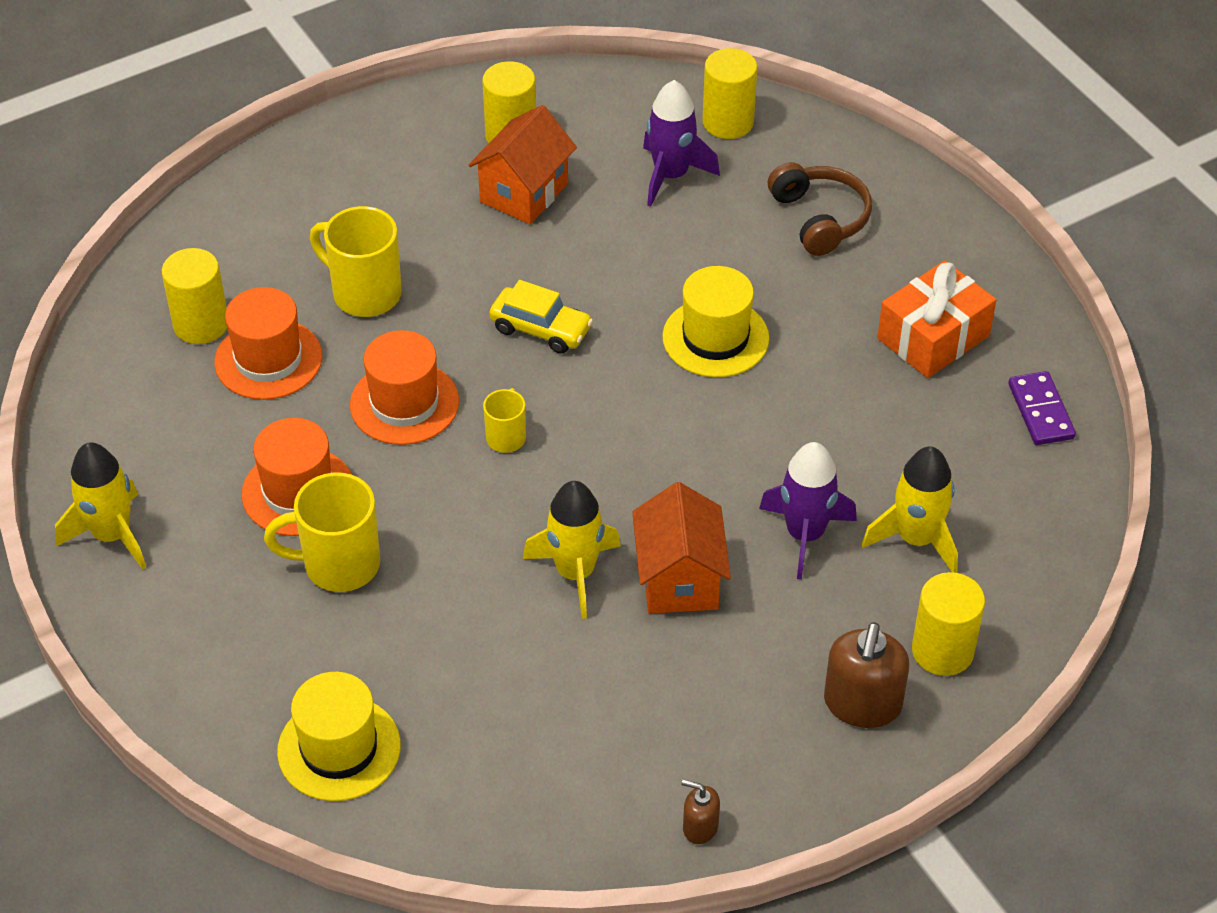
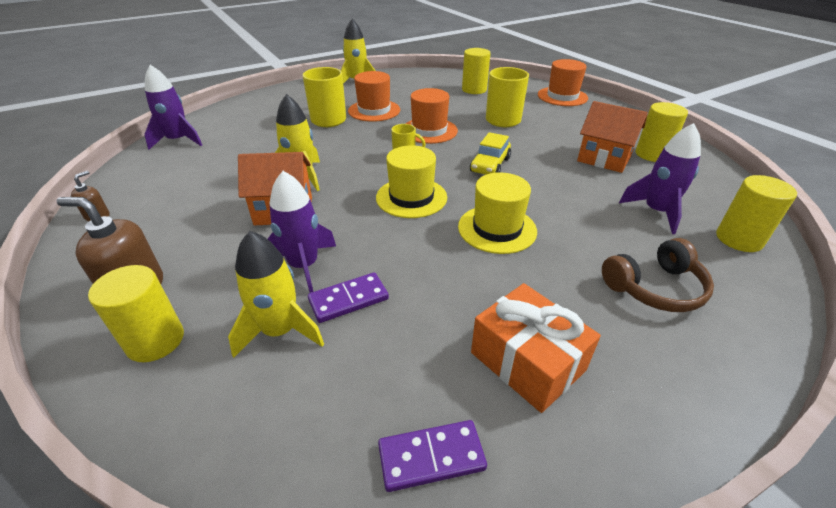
camera: 90 degrees right, 10 degrees down
(268, 359) = (455, 102): orange hat -> orange hat (562, 96)
(339, 748) = (225, 123): yellow hat -> yellow hat (411, 197)
(424, 807) = (178, 141): none -> purple rocket
(861, 483) = (348, 299): none -> purple domino

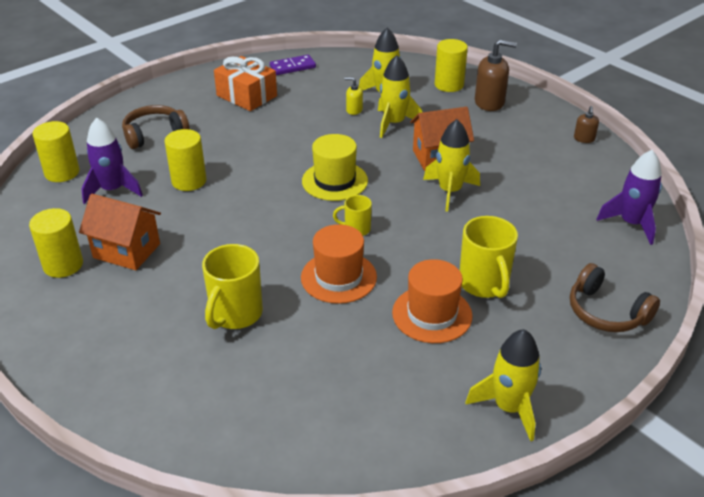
camera: 170 degrees right, 0 degrees up
(266, 103) = (606, 312): none -> brown headphones
(304, 266) = (394, 123): purple rocket -> yellow rocket
(348, 299) = (354, 110): purple domino -> yellow soap dispenser
(474, 90) = (280, 404): yellow cylinder -> yellow cylinder (189, 181)
(490, 165) = (260, 227): yellow car -> none
(497, 229) = (257, 161): yellow hat -> none
(562, 96) = (121, 399): orange hat -> none

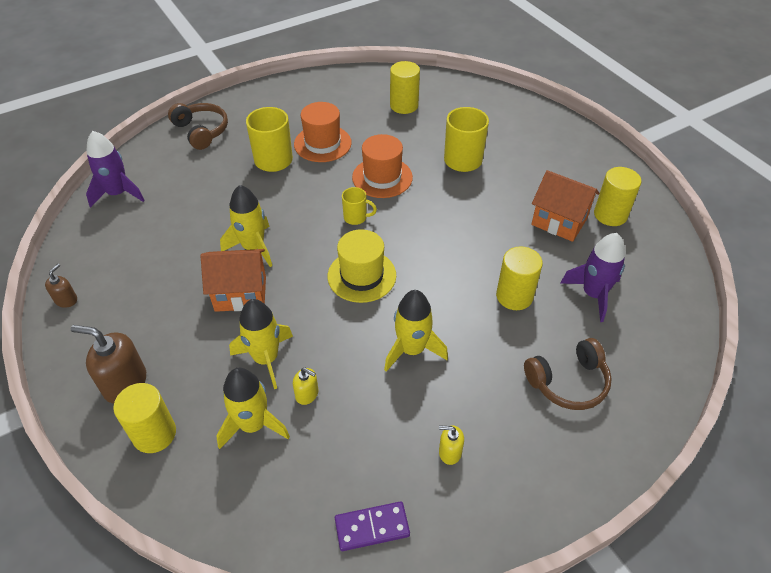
camera: 170 degrees left, 10 degrees up
(62, 172) = (659, 328): yellow cylinder -> yellow cylinder (404, 105)
(246, 96) = (449, 452): orange gift -> yellow soap dispenser
(509, 407) = (302, 90): yellow rocket -> yellow rocket (412, 350)

